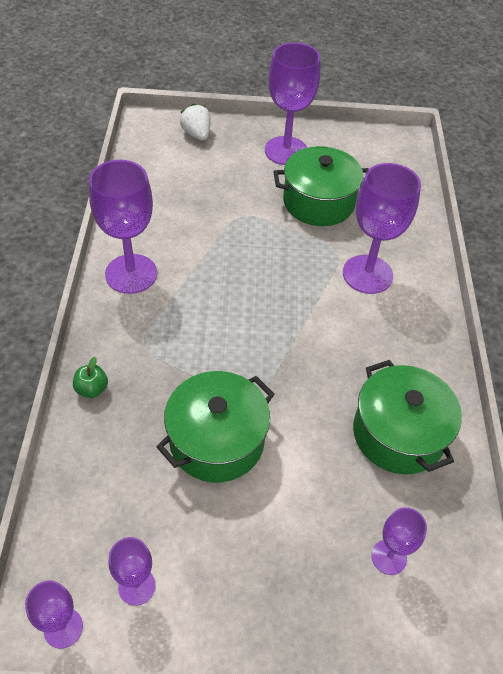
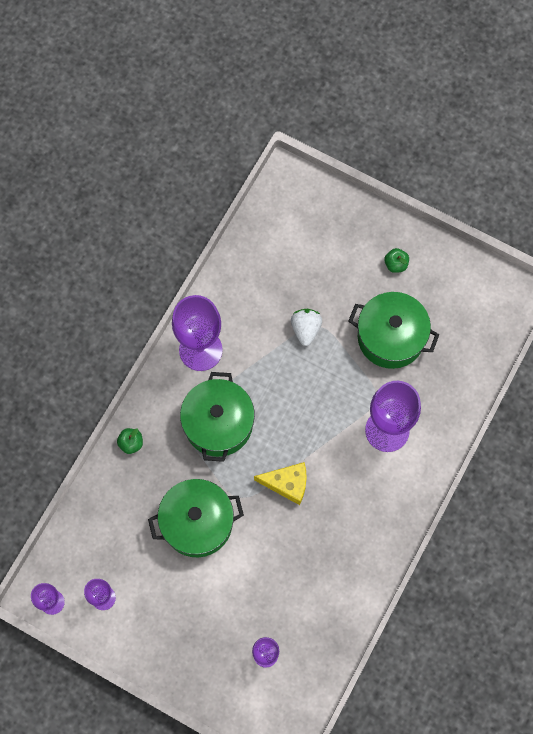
camera: 30 degrees right, 20 degrees up
(196, 134) = (325, 211): white strawberry -> white strawberry (305, 329)
(286, 151) = (395, 264): purple goblet -> green apple
(297, 359) = (287, 484): none -> yellow cheese
(398, 433) = (325, 575): green pot -> green pot (218, 424)

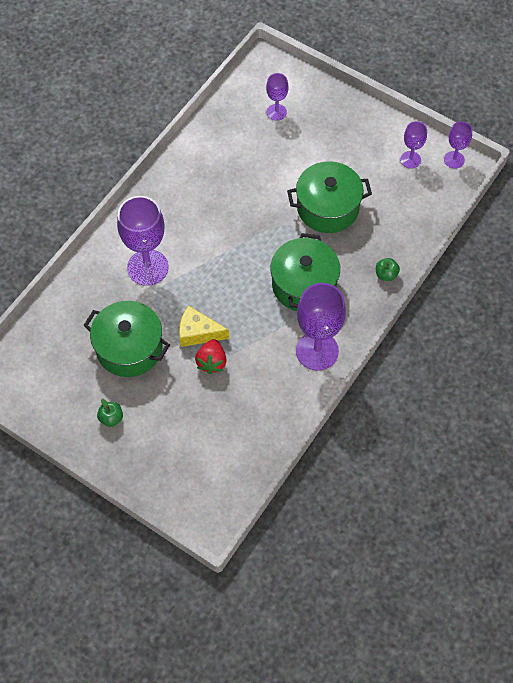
camera: 175 degrees left, 10 degrees down
(287, 484) = (245, 231): yellow cheese -> yellow cheese (198, 333)
(305, 329) = (211, 362): white strawberry -> red strawberry

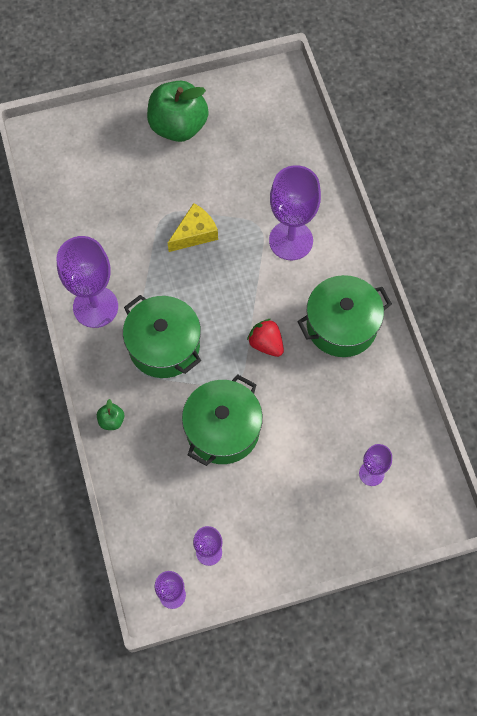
camera: 130 degrees right, 5 degrees up
(111, 418) = (178, 126): green apple -> green apple, size x2.46
(129, 348) = (226, 177): green pot -> green pot (341, 325)
(211, 362) = (159, 224): red strawberry -> red strawberry (266, 344)

